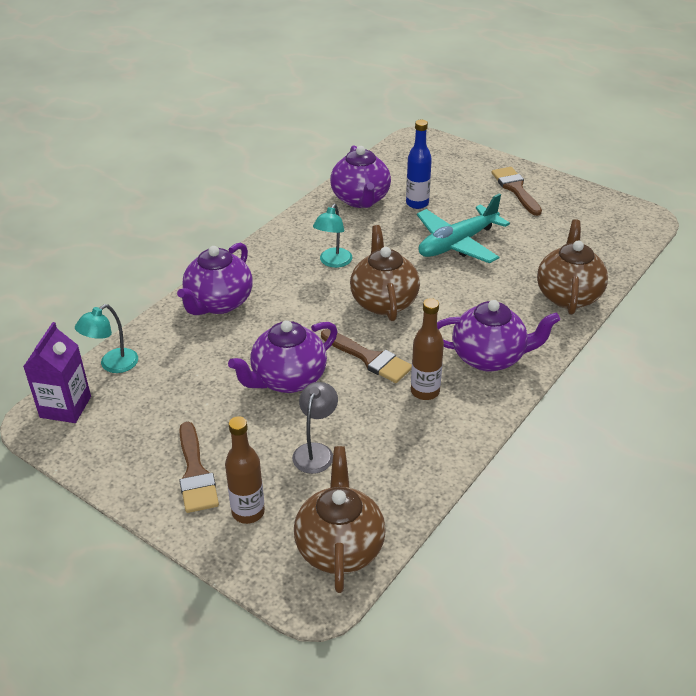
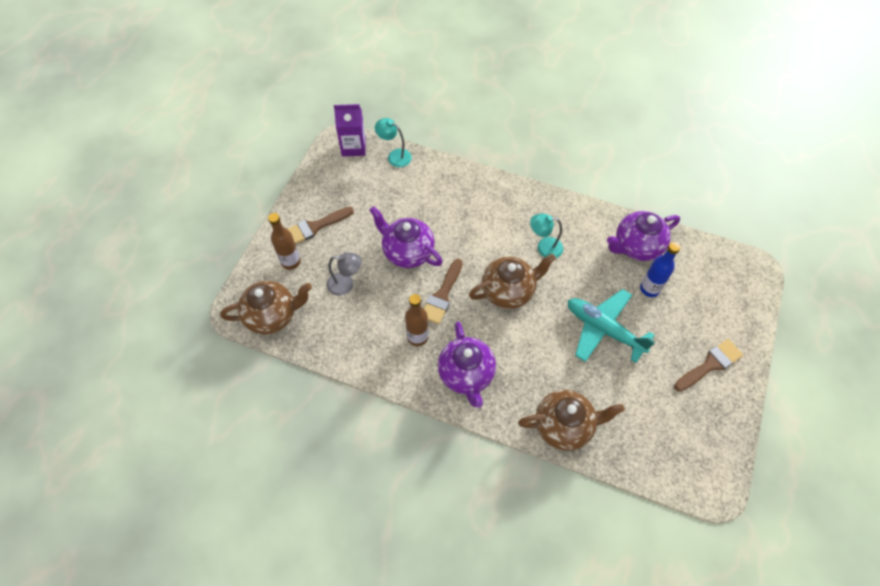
camera: 75 degrees right, 20 degrees up
(218, 303) = (472, 191): purple teapot -> none

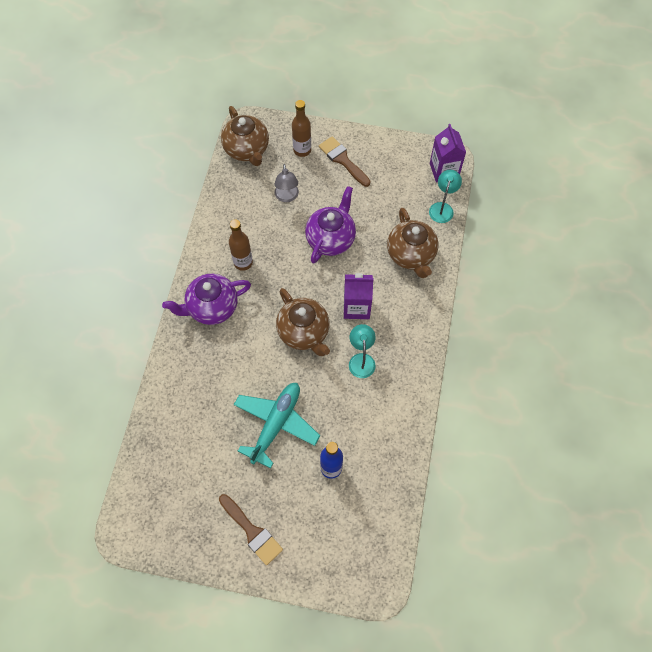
camera: 80 degrees right, 5 degrees up
(442, 295) = (289, 276): brown brush -> none
(488, 242) = (356, 307): none -> purple carton
(564, 426) = (172, 395): brown teapot -> brown teapot (411, 255)
(636, 247) = (381, 452): purple teapot -> none

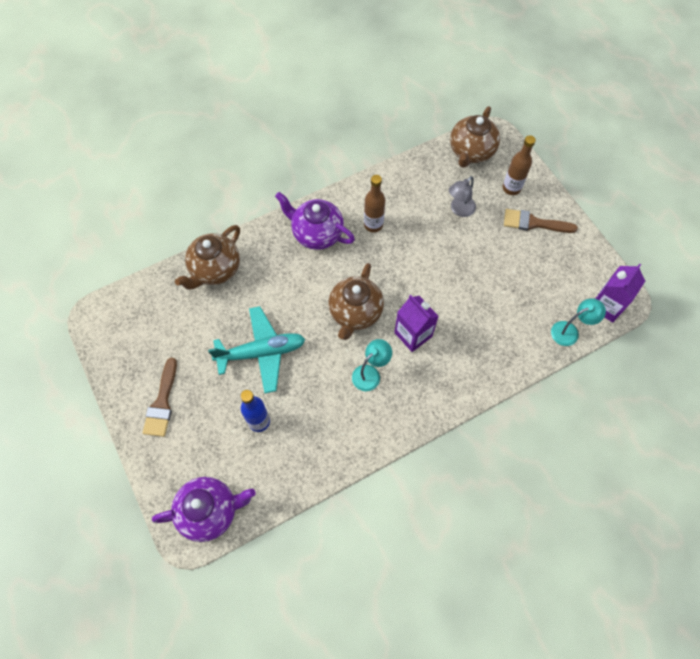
camera: 50 degrees right, 0 degrees up
(331, 239) = (454, 269): purple teapot -> purple teapot (210, 511)
(343, 160) = (534, 223): brown brush -> brown brush turned 90 degrees counterclockwise
(411, 255) = (500, 340): brown teapot -> brown teapot (215, 269)

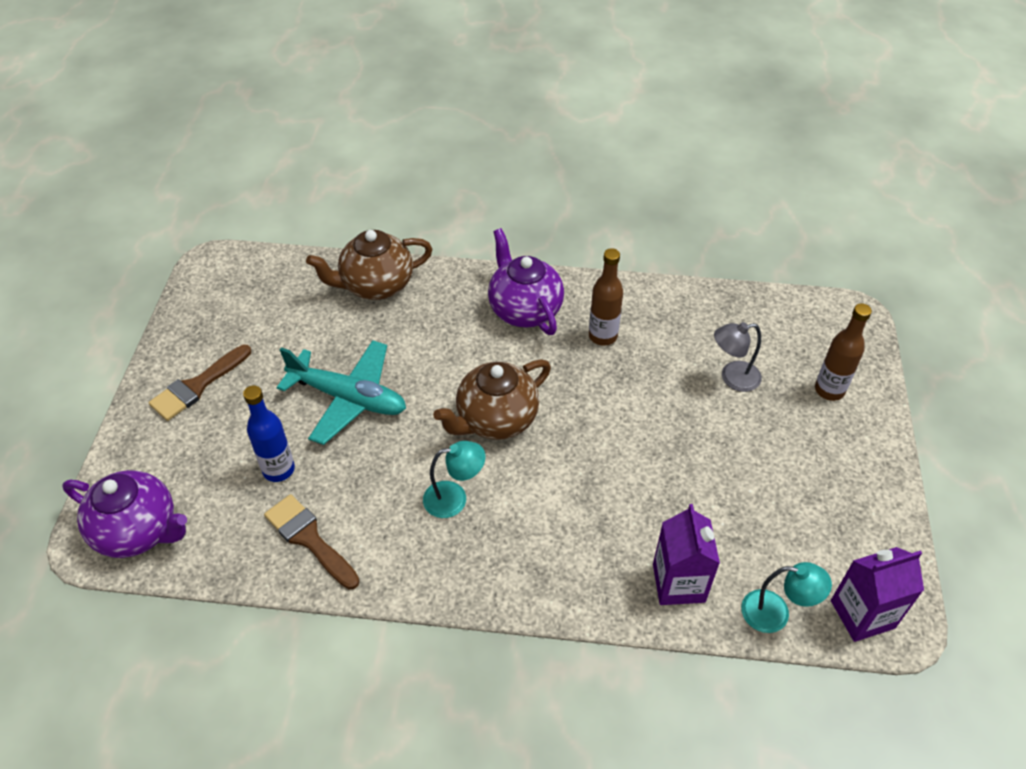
camera: 35 degrees right, 15 degrees down
(413, 334) = (547, 486): purple carton -> purple carton (678, 583)
(471, 152) = (804, 321): brown teapot -> none
(534, 223) = (829, 448): brown brush -> brown brush (309, 539)

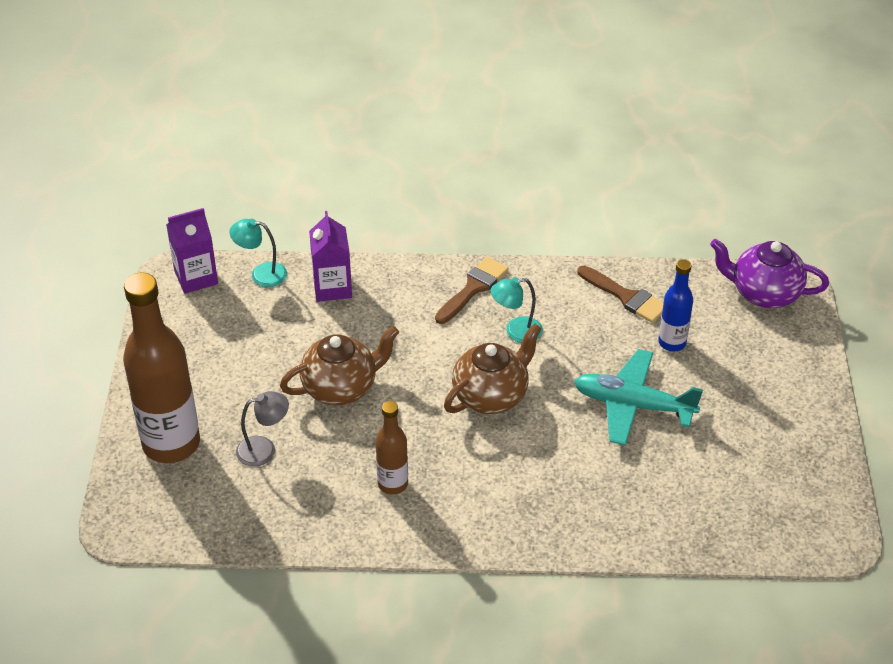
camera: 175 degrees right, 5 degrees down
(197, 386) = (780, 407): brown brush -> brown brush (473, 288)
(375, 285) = (646, 526): brown teapot -> brown teapot (341, 387)
(524, 309) = (478, 508): purple teapot -> none
(829, 390) = (171, 444): brown bottle -> brown bottle, size x1.95

